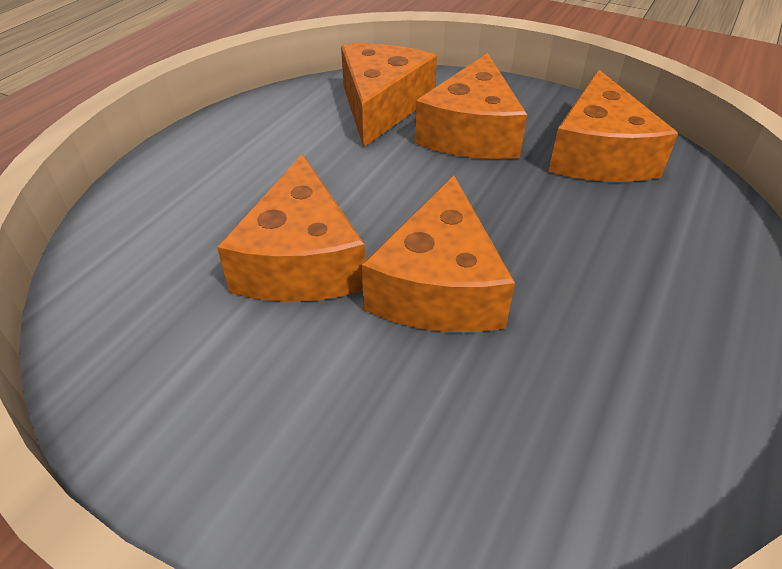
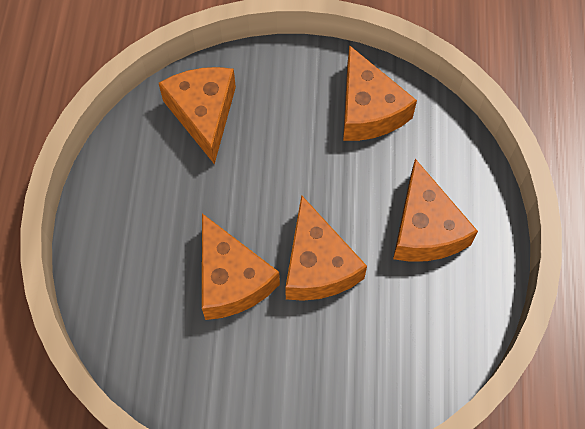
camera: 25 degrees left, 20 degrees up
(471, 132) = (279, 119): orange cheese -> orange cheese (425, 228)

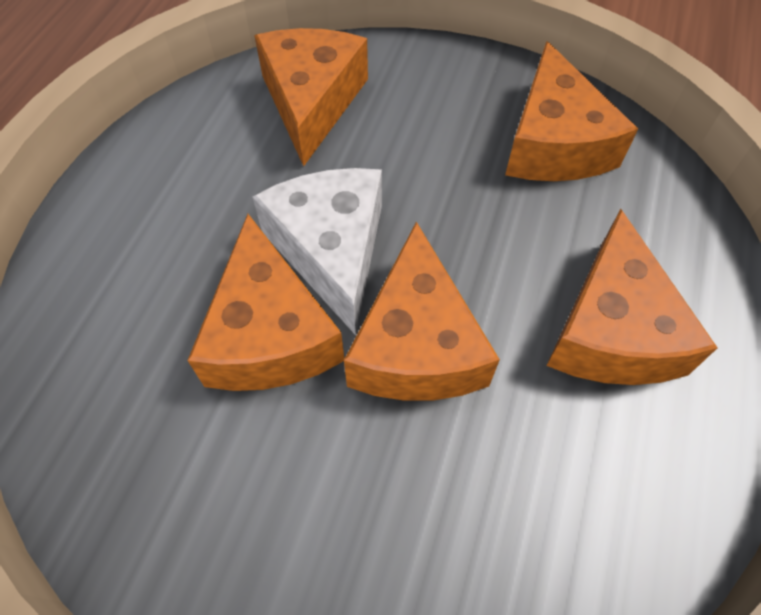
camera: 15 degrees right, 5 degrees down
(250, 218) = (331, 250): none -> white cheese

